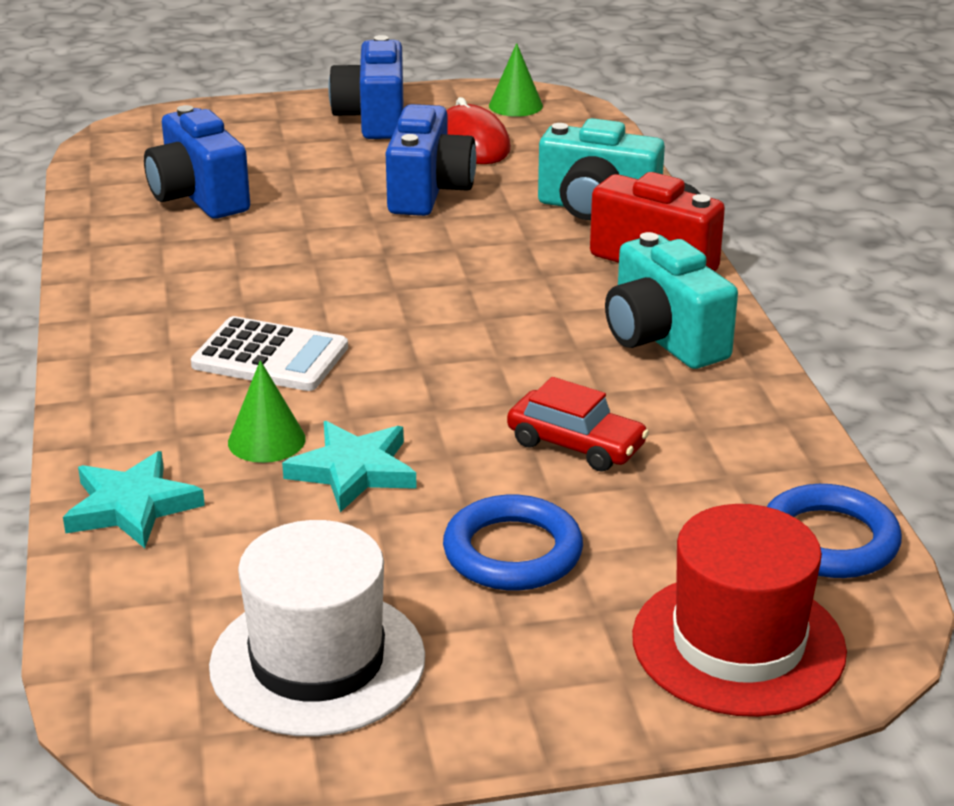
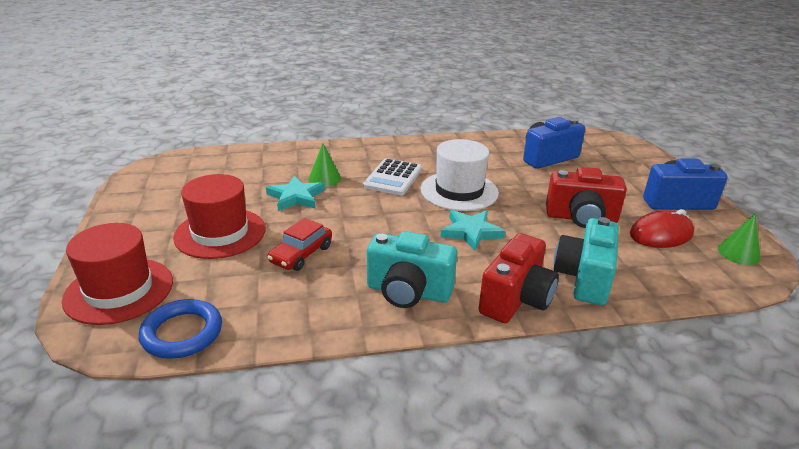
camera: 90 degrees right, 0 degrees up
(131, 506) = (286, 156): turquoise star -> turquoise star (471, 232)
(317, 662) = (174, 191): white hat -> white hat (459, 191)
(428, 192) = (581, 218): blue camera -> red camera
(512, 552) = (220, 233): blue ring -> red hat
(662, 339) = (408, 292): turquoise camera -> turquoise camera turned 135 degrees counterclockwise

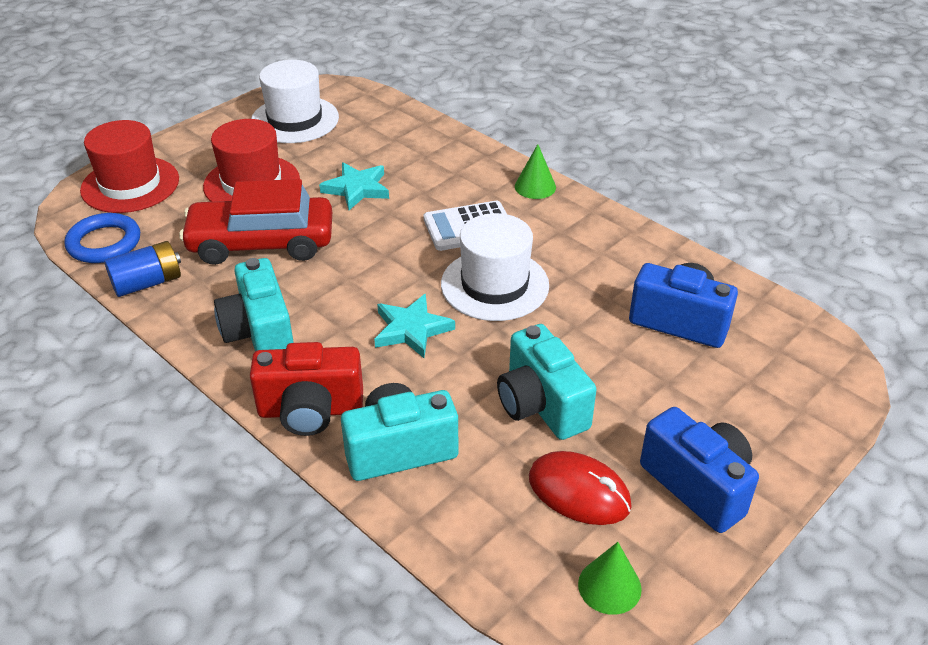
camera: 55 degrees right, 10 degrees up
(172, 189) = (295, 120): none -> white hat
(275, 326) = (147, 283): none -> blue battery
(301, 254) = (261, 243): red car -> red car, size x1.85
(324, 178) = (413, 186): green cone -> green cone (535, 186)
(581, 218) = (541, 405): red camera -> turquoise camera

